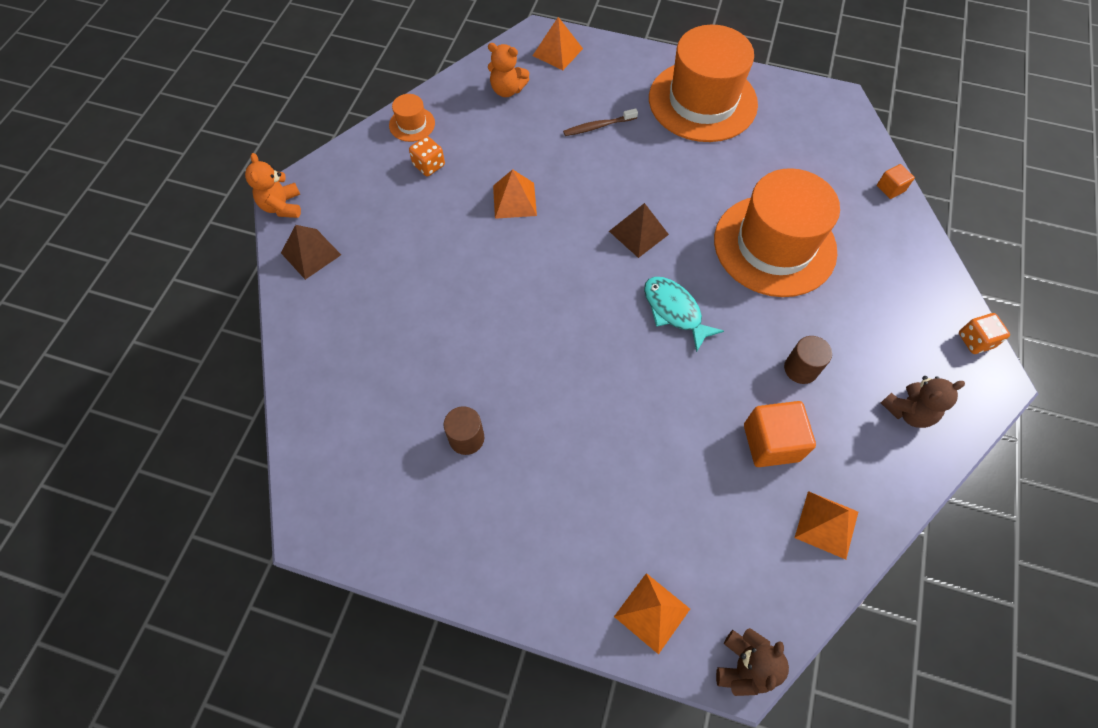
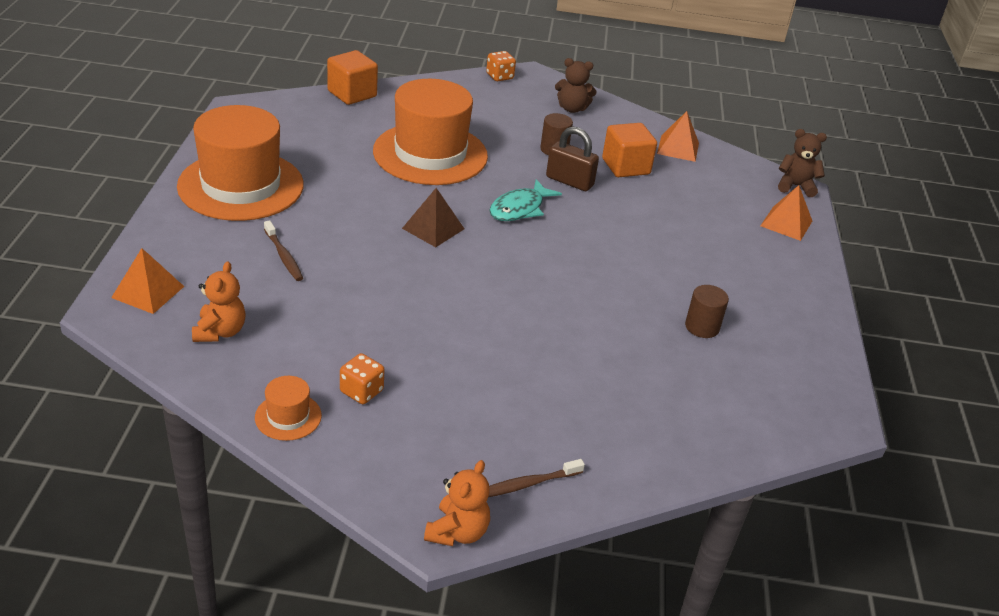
camera: 105 degrees left, 25 degrees down
(282, 206) = (457, 532): orange teddy bear -> orange teddy bear turned 45 degrees counterclockwise
(311, 253) = (527, 484): brown pyramid -> brown toothbrush
(514, 200) = (406, 314): orange pyramid -> none
(732, 371) = (569, 181): none -> brown padlock
(890, 188) = (352, 94): orange cube -> orange cube, size x1.89
(908, 411) = (572, 108): brown teddy bear -> brown teddy bear turned 135 degrees clockwise

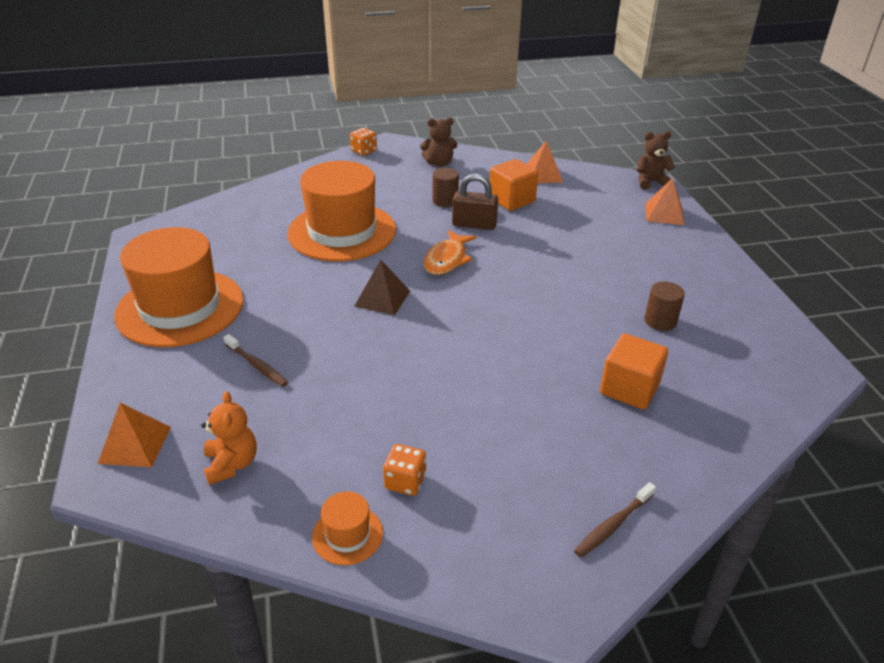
camera: 15 degrees left, 0 degrees up
(352, 94) = (243, 196): orange cube -> orange cube (629, 389)
(457, 532) = (581, 603): orange teddy bear -> none
(519, 209) = (447, 259): turquoise fish -> orange fish

